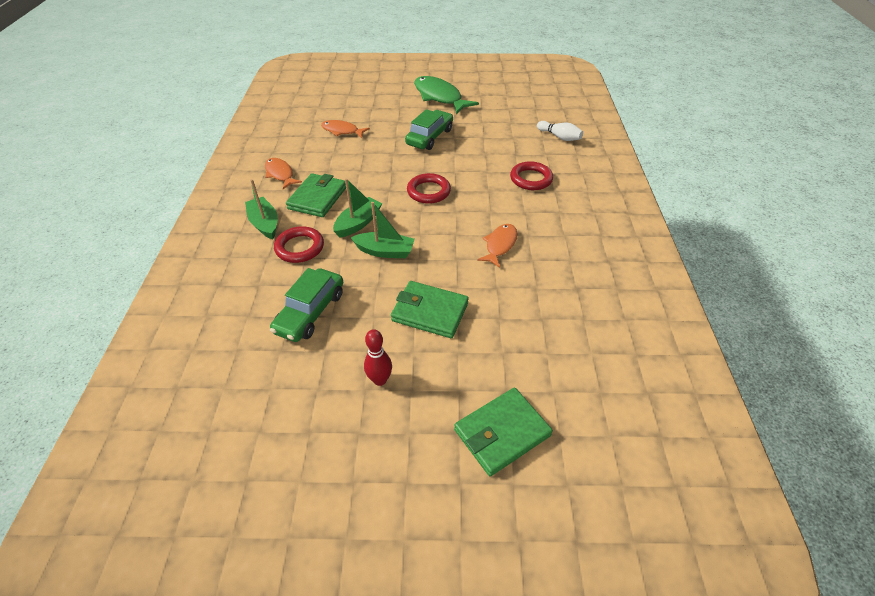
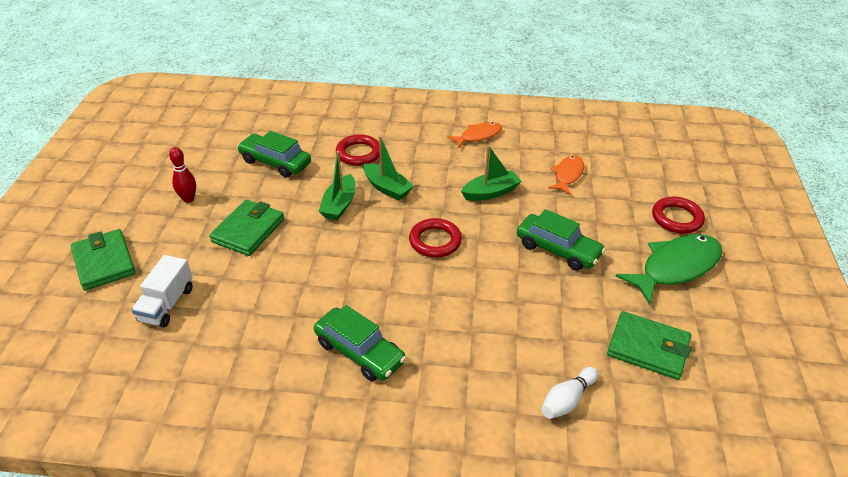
camera: 95 degrees right, 5 degrees down
(265, 223) = (398, 132): green boat -> green boat (490, 192)
(318, 198) = (433, 161): green wallet -> green wallet (648, 348)
(500, 245) = (326, 291): orange fish -> none
(531, 179) = (452, 342): red ring -> red ring (677, 218)
(546, 352) = (167, 304): none -> white truck
(556, 220) = (359, 352): none -> green car

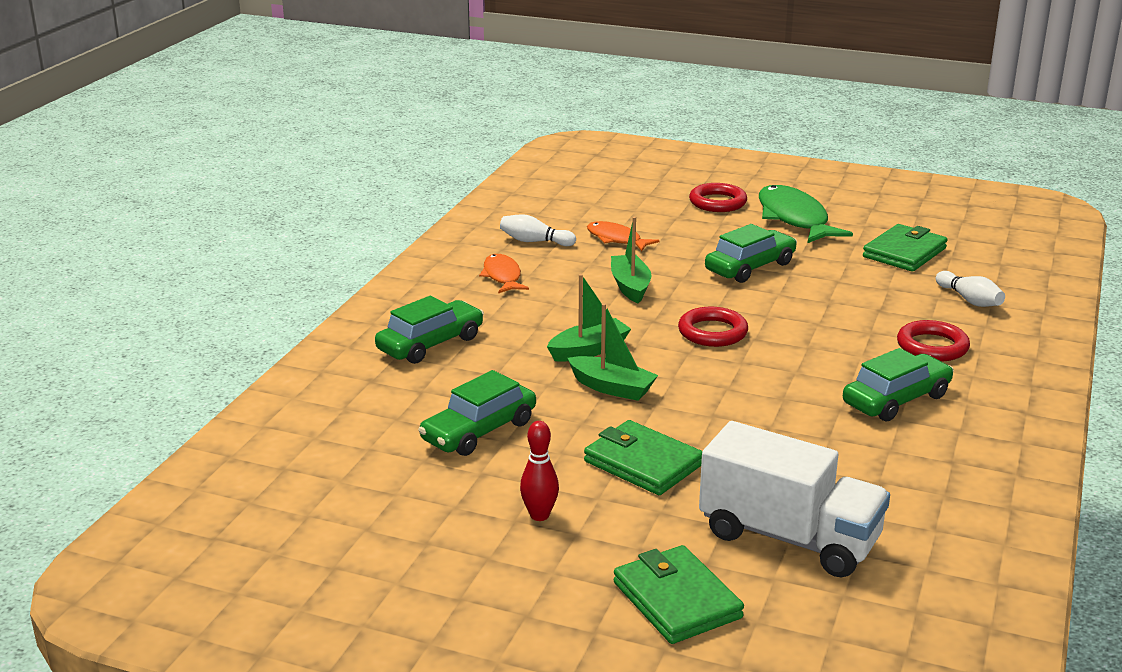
camera: 75 degrees left, 15 degrees down
(104, 262) = (677, 600): green wallet -> green wallet turned 75 degrees clockwise
(167, 304) = (789, 537): white truck -> white truck, size x1.70
(359, 153) = (494, 362): red ring -> red ring (932, 346)
(374, 126) = (430, 344): none -> green car
(540, 140) = (535, 241): none -> white bowling pin

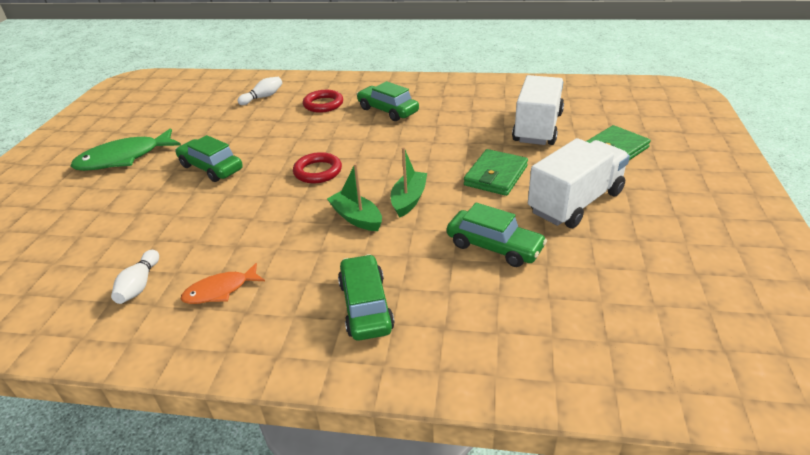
camera: 100 degrees left, 10 degrees up
(430, 344) = (366, 306): green car -> green car turned 45 degrees clockwise
(539, 515) = (575, 202): red bowling pin -> white truck
(616, 239) = (145, 236): orange fish -> none
(630, 286) = (244, 215): green boat -> none
(717, 202) = (77, 194): red ring -> none
(904, 253) = (193, 117): green wallet -> none

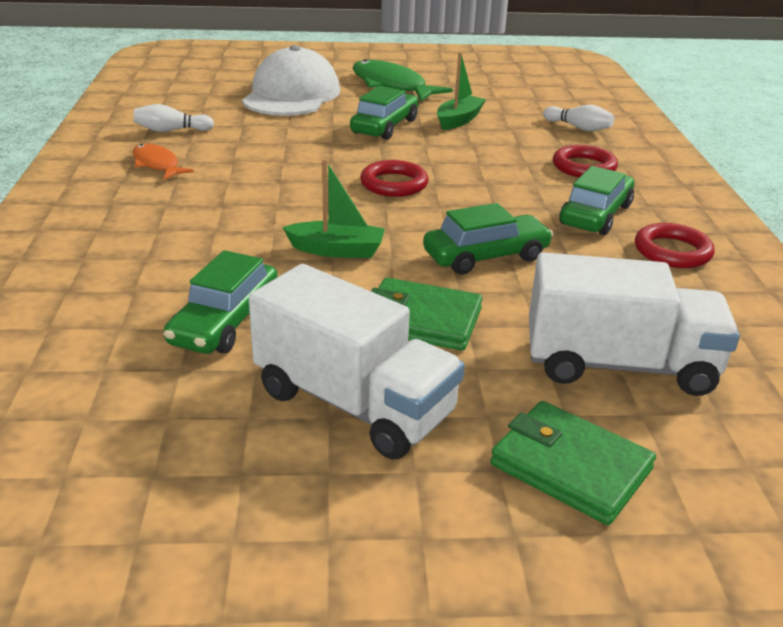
camera: 75 degrees right, 5 degrees down
(102, 210) = (291, 95): none -> white cap
(356, 218) = (289, 219): green boat -> green boat (458, 120)
(366, 306) = (116, 240): green car -> green car (486, 256)
(434, 97) = (672, 251): none -> red ring

